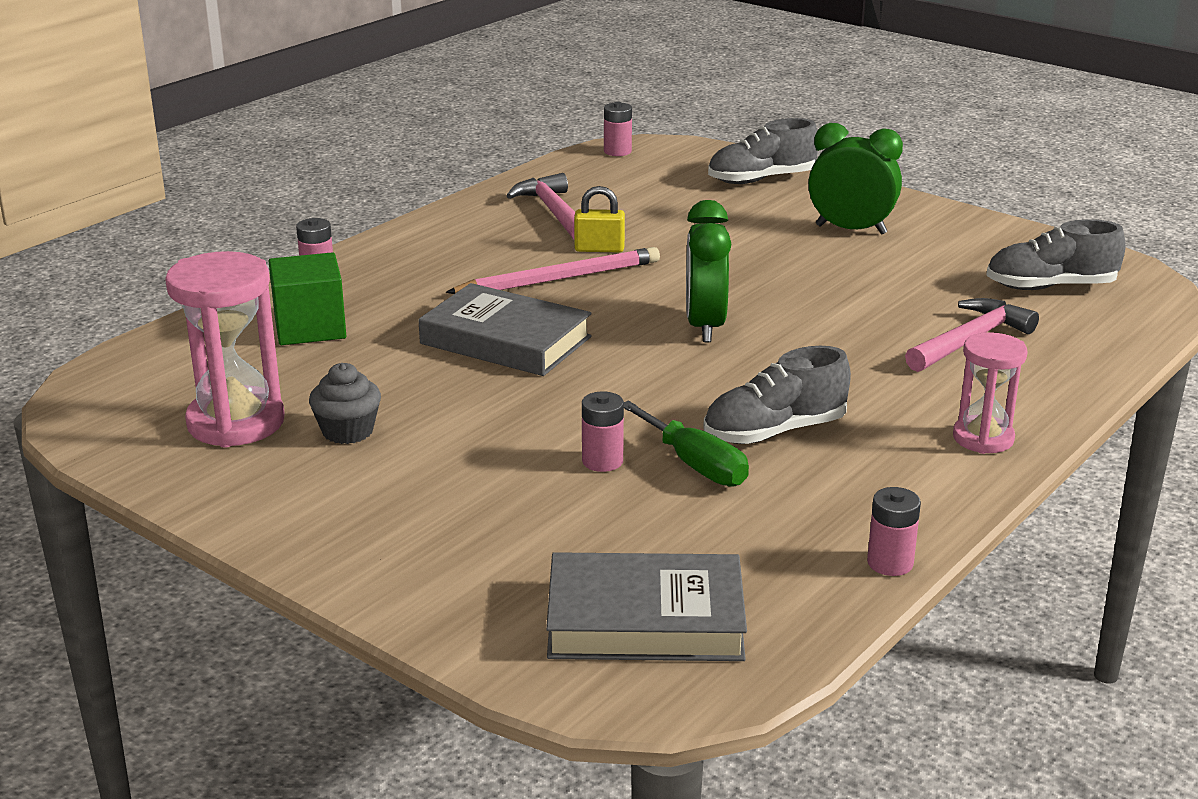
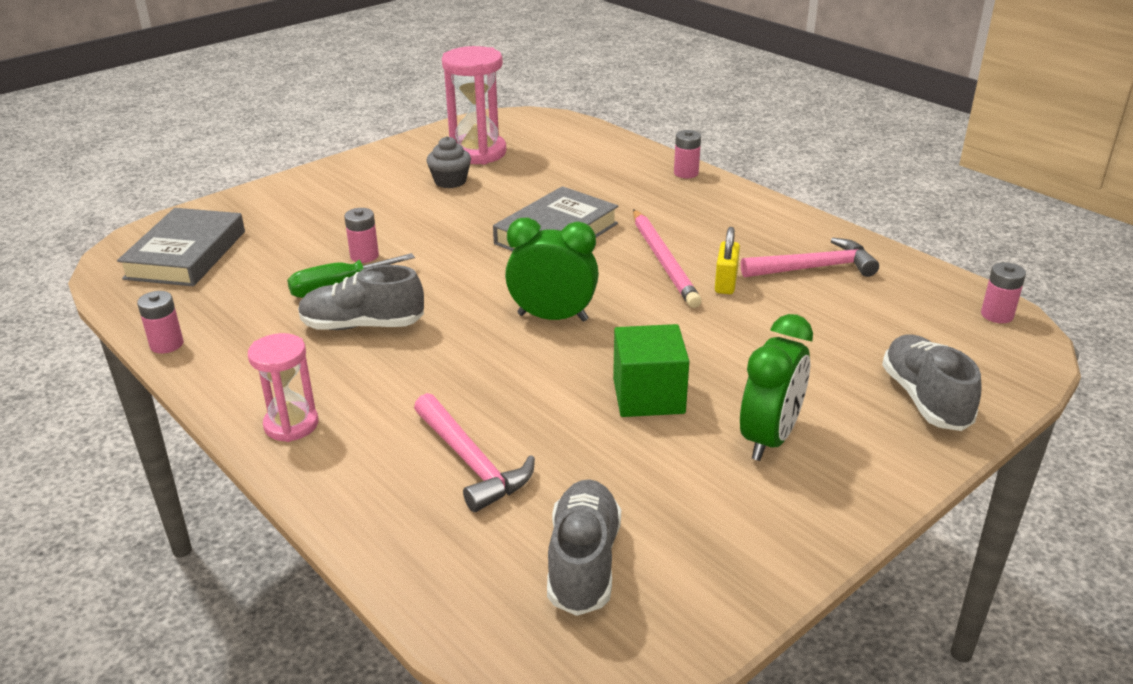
camera: 100 degrees right, 5 degrees up
(310, 328) = (599, 171): green cube -> green cube (648, 396)
(774, 432) = (363, 325): grey shoe -> grey shoe turned 75 degrees counterclockwise

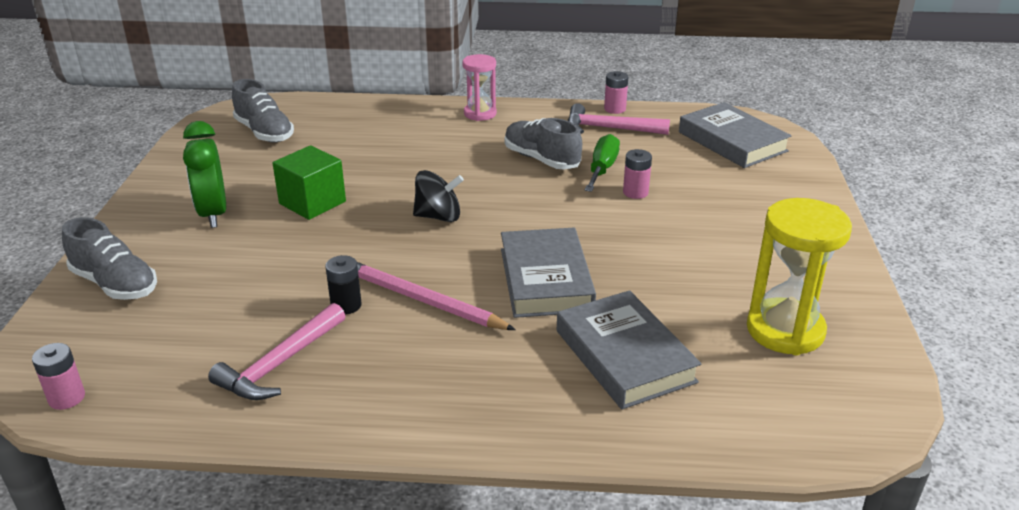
camera: 135 degrees right, 0 degrees up
(363, 325) = (541, 159): grey shoe -> grey shoe turned 90 degrees counterclockwise
(450, 181) = (728, 282): grey cupcake -> none
(471, 462) = (368, 138): pink hammer -> pink hammer (609, 129)
(477, 153) = (785, 330): pink hourglass -> yellow hourglass
(552, 317) = (438, 216): green clock -> black spinning top
(587, 180) = (624, 356): none -> grey book
(686, 173) = (548, 432): pink battery -> none
(725, 283) = (346, 305): yellow padlock -> black battery

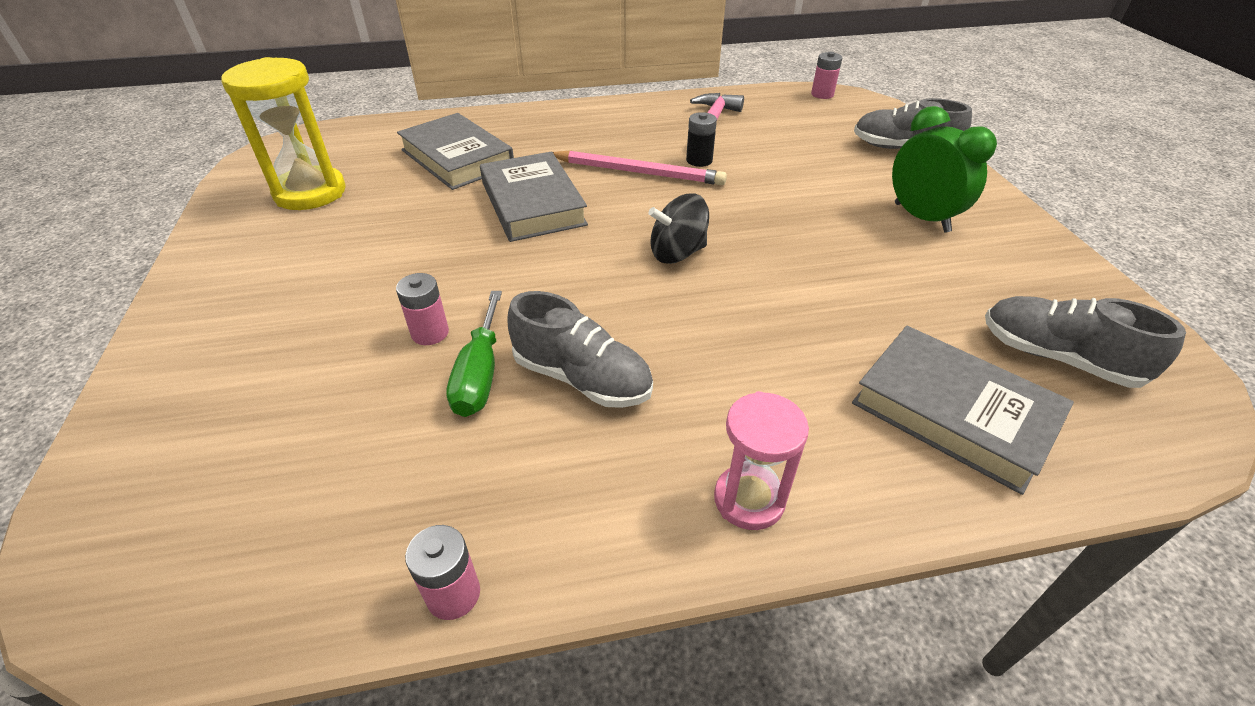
camera: 165 degrees right, 10 degrees up
(312, 202) = (836, 247): green cube -> none
(609, 129) = (466, 500): pink hammer -> none
(732, 141) = (212, 506): grey book -> grey book (953, 413)

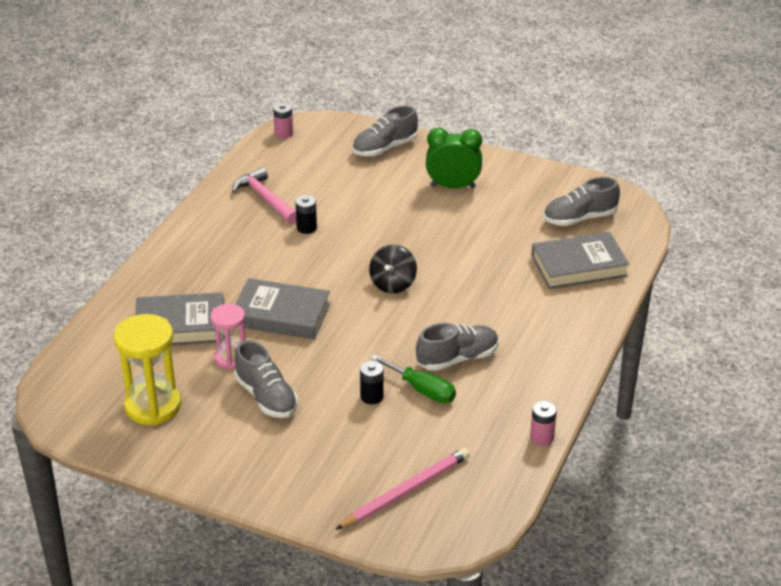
camera: 55 degrees left, 5 degrees down
(372, 253) = (266, 397): none -> grey shoe
(430, 333) = (372, 396): pink battery -> black battery
(638, 172) = (292, 258): pink pencil -> pink pencil (405, 491)
(749, 499) = (568, 343): pink hourglass -> pink hourglass (231, 358)

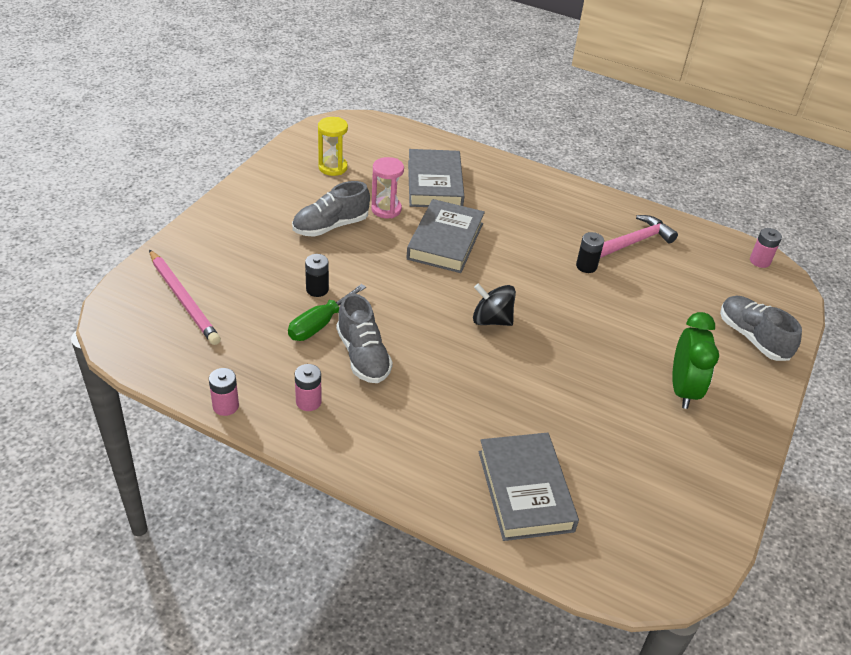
camera: 90 degrees right, 5 degrees up
(153, 406) = (333, 167): yellow hourglass -> yellow hourglass, size x0.62
(522, 386) = (308, 402): none -> pink battery
(579, 218) = (630, 510): grey shoe -> none

